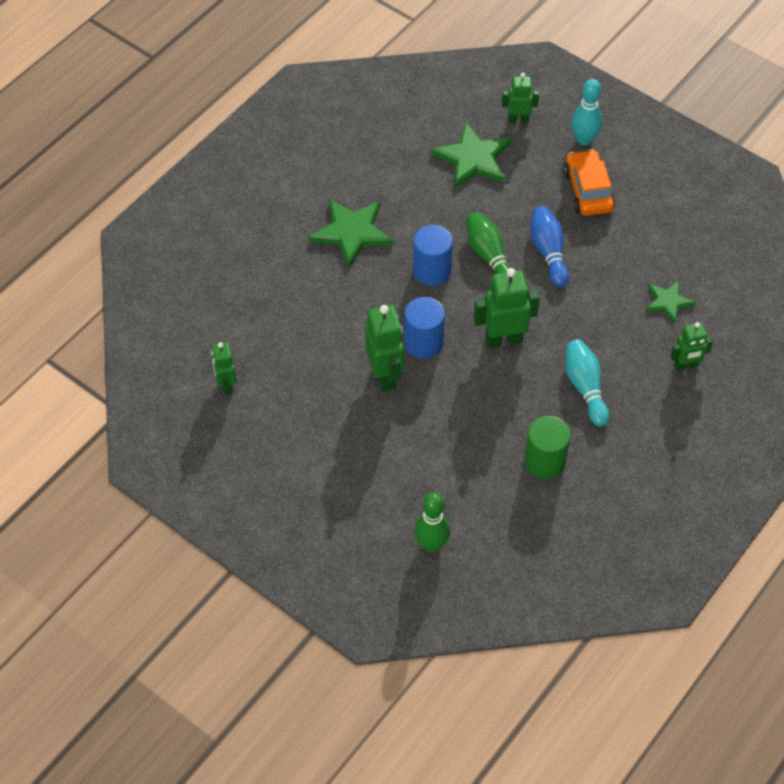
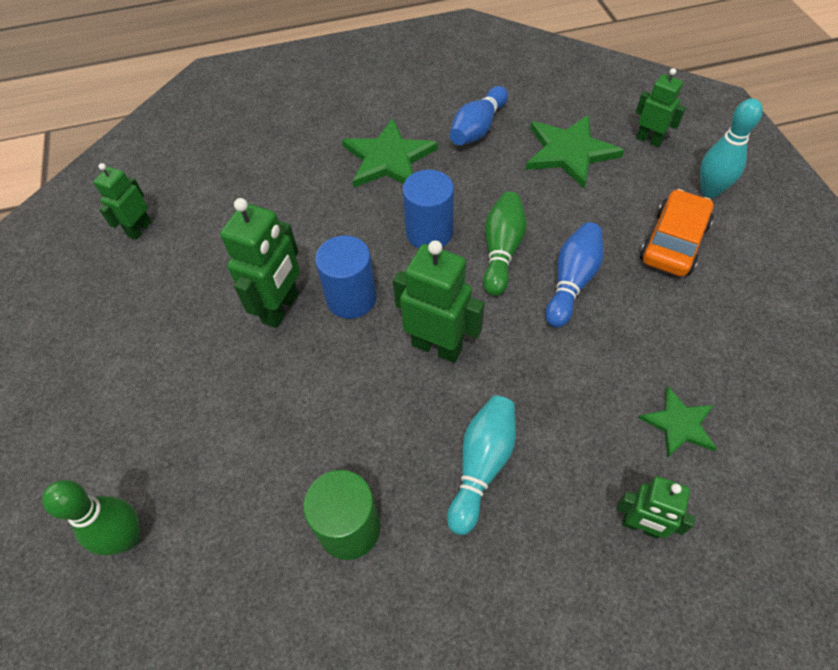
camera: 40 degrees right, 0 degrees up
(393, 173) = (478, 128): none -> blue bowling pin

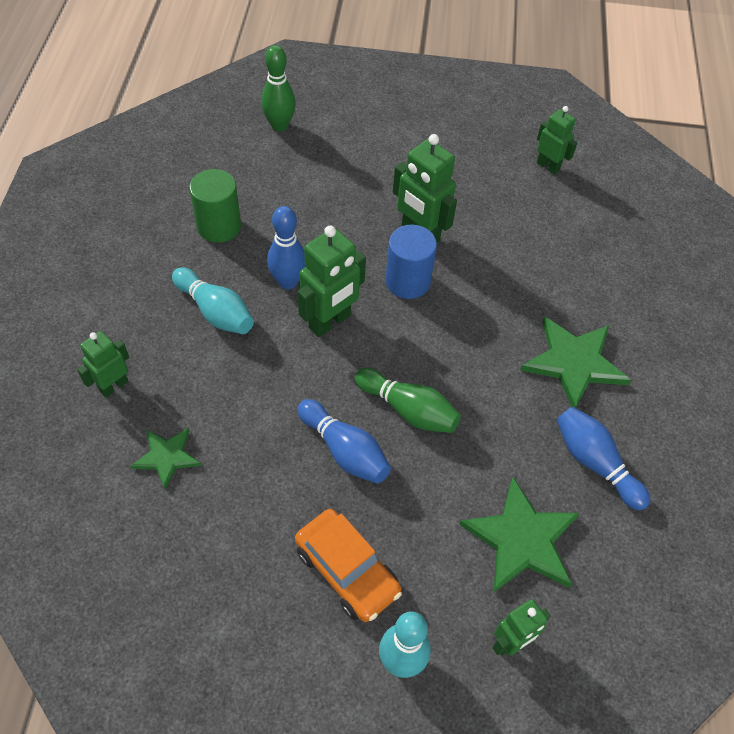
camera: 105 degrees right, 0 degrees up
(403, 408) = (288, 282): none -> blue bowling pin
(429, 233) = (457, 361): blue cylinder -> none

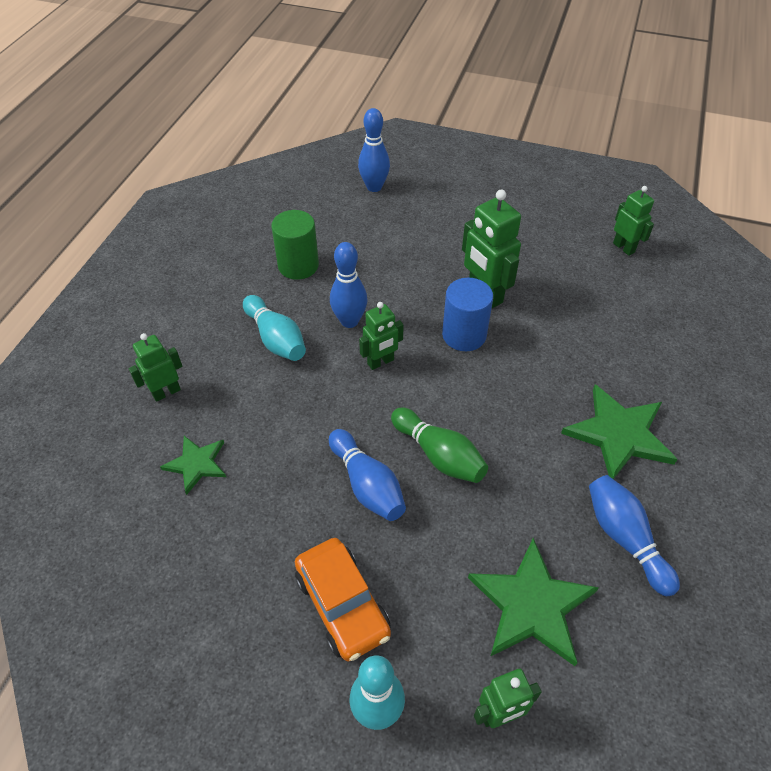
camera: 15 degrees right, 5 degrees down
(279, 125) = (374, 187): green bowling pin -> blue bowling pin
(330, 322) = (381, 362): green robot -> green robot, size x0.62

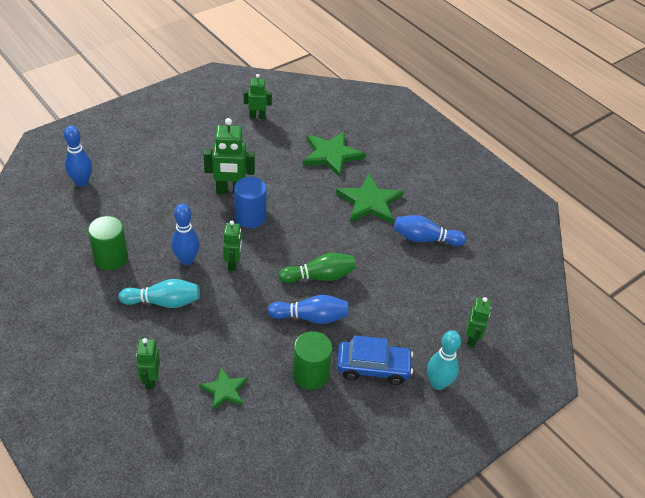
camera: 60 degrees left, 5 degrees down
(279, 537) = (310, 374): none -> green cylinder
(342, 604) = (373, 367): orange car -> blue car
(532, 605) = (430, 294): green star -> green star (331, 155)

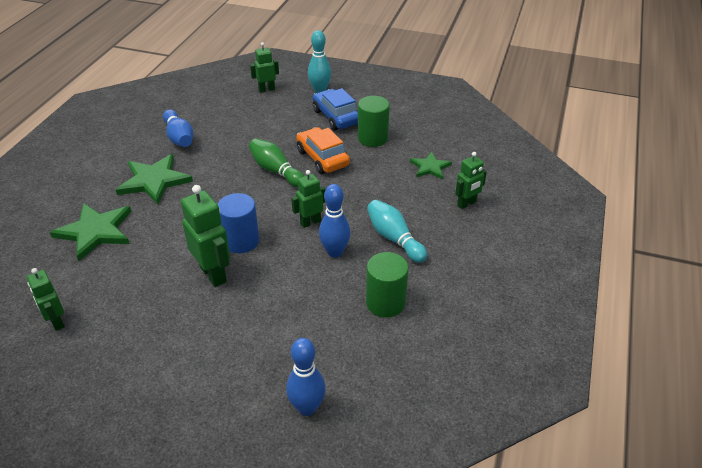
camera: 120 degrees left, 5 degrees down
(311, 317) = (322, 158): blue bowling pin -> orange car

